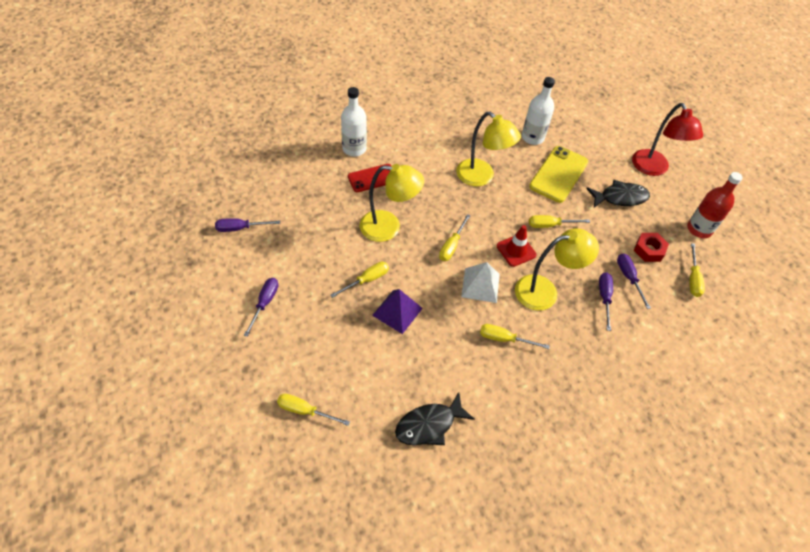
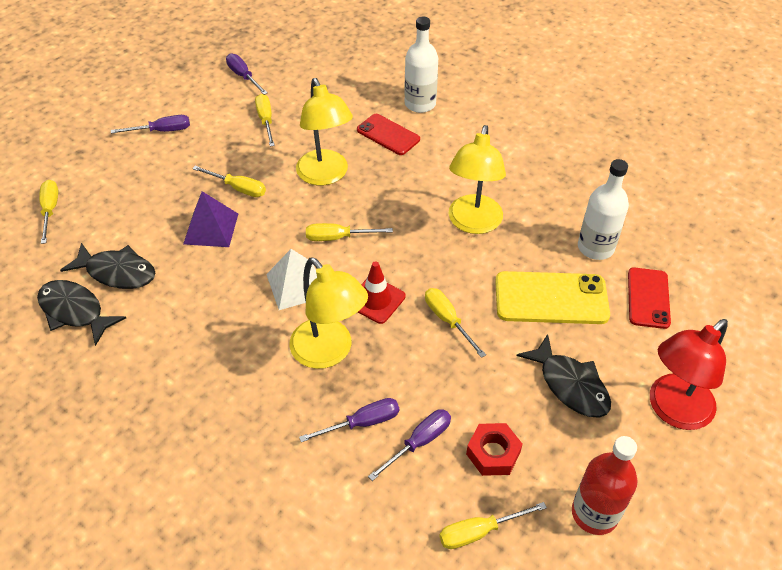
camera: 65 degrees right, 5 degrees down
(405, 385) = (117, 272): none -> black fish
(504, 339) = (228, 337): yellow screwdriver -> yellow screwdriver (266, 120)
(579, 137) = (648, 298): none -> red phone

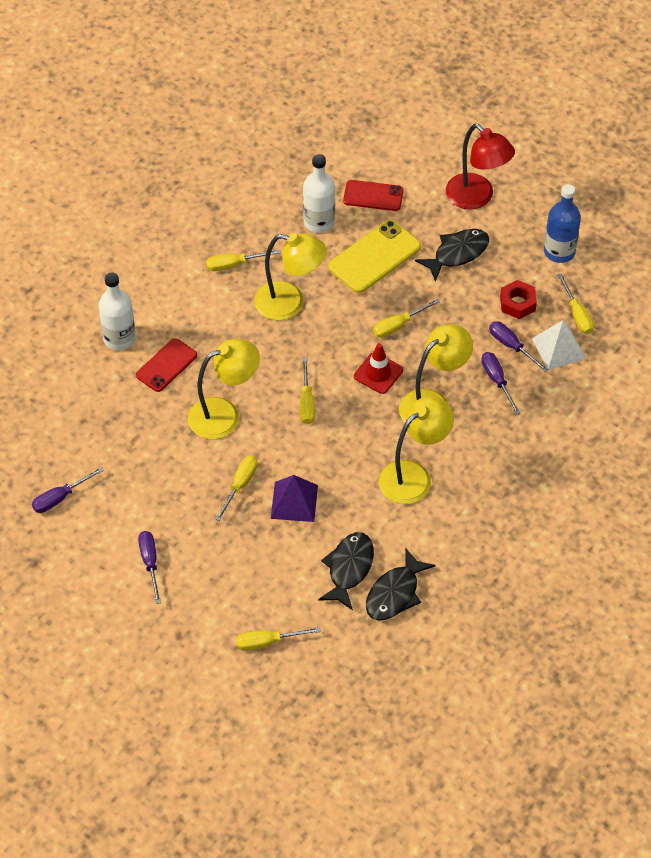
camera: 90 degrees left, 5 degrees up
(227, 331) = (413, 476): none -> yellow lamp
(266, 120) = (138, 470): yellow screwdriver -> yellow screwdriver (234, 264)
(295, 285) = (363, 431): white pyramid -> white pyramid (558, 348)
(551, 298) = (374, 257): yellow phone -> yellow phone turned 45 degrees clockwise
(594, 513) = (559, 251): red bottle -> blue bottle

